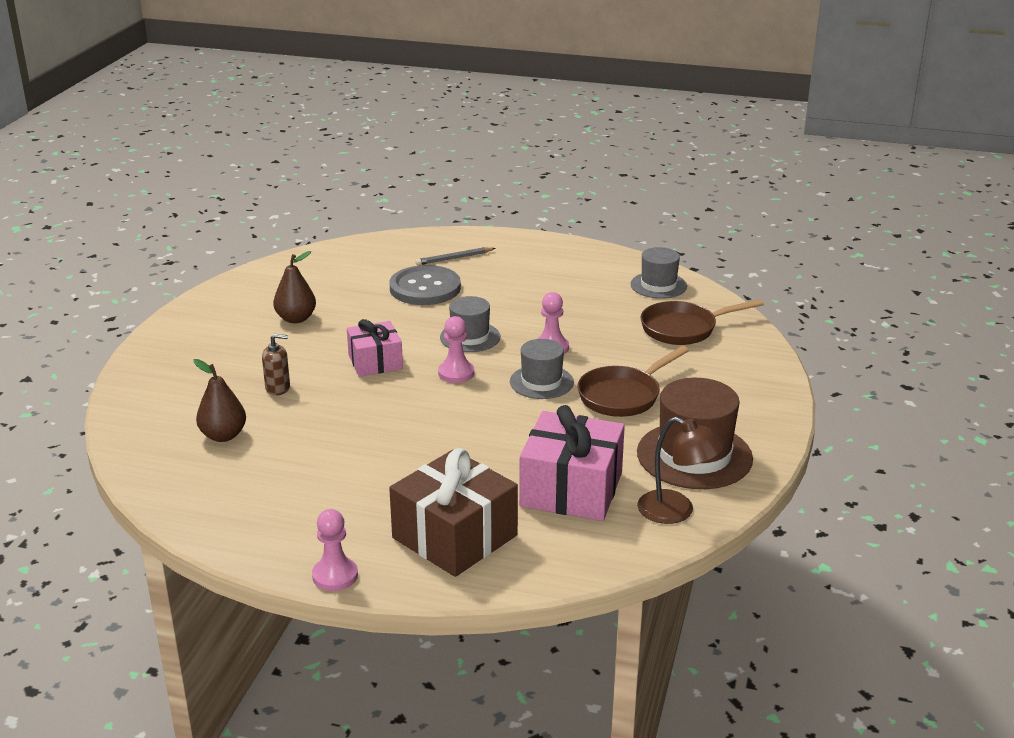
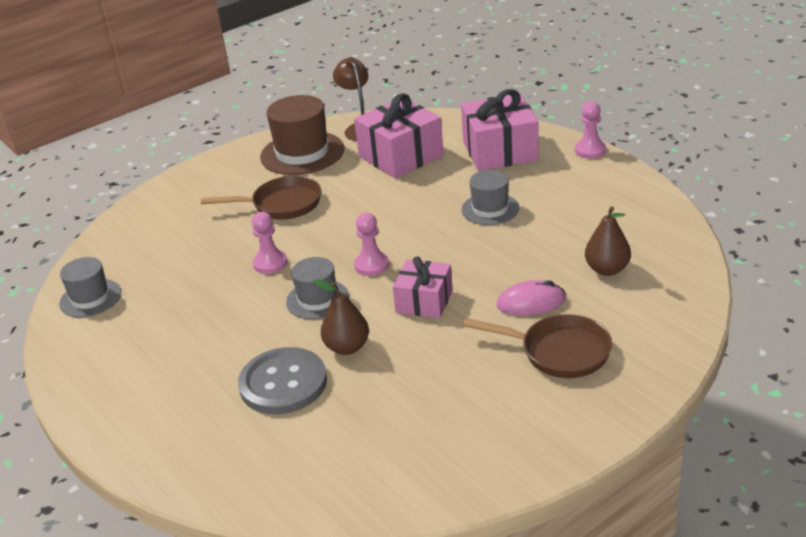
camera: 140 degrees left, 5 degrees up
(278, 388) = (531, 302): brown soap dispenser -> pink mouse
(296, 319) = (450, 389): brown pear -> brown pear (347, 347)
(454, 258) = (201, 422): grey pencil -> none
(455, 536) = (500, 151): brown gift -> pink gift
(541, 382) = (319, 235): grey hat -> grey hat (490, 209)
(684, 329) = (151, 245): brown pan -> brown pan (559, 352)

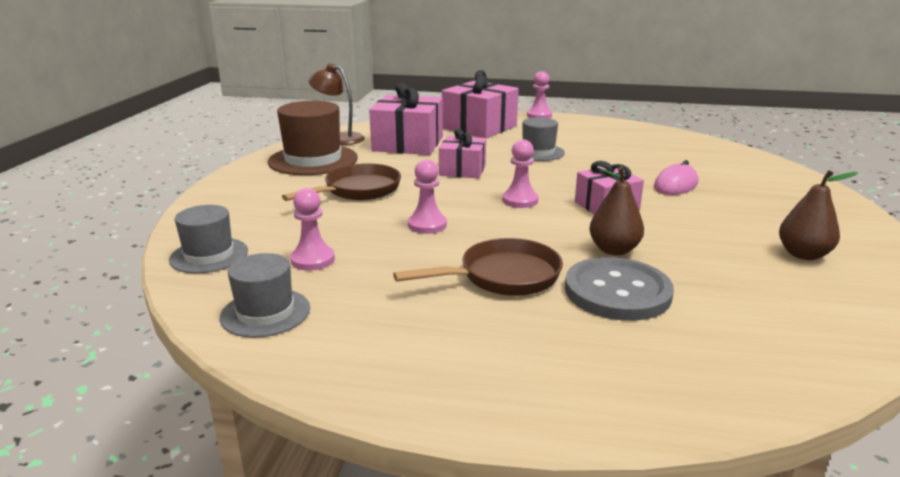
camera: 45 degrees left, 10 degrees down
(164, 266) = (313, 260): none -> pink pawn
(317, 299) = (521, 232): grey hat -> grey hat (209, 255)
(389, 209) = (462, 170): none -> pink gift
(559, 352) = (751, 201): brown pan -> brown pan (502, 277)
(607, 269) = (679, 158): brown pear -> brown pear (803, 254)

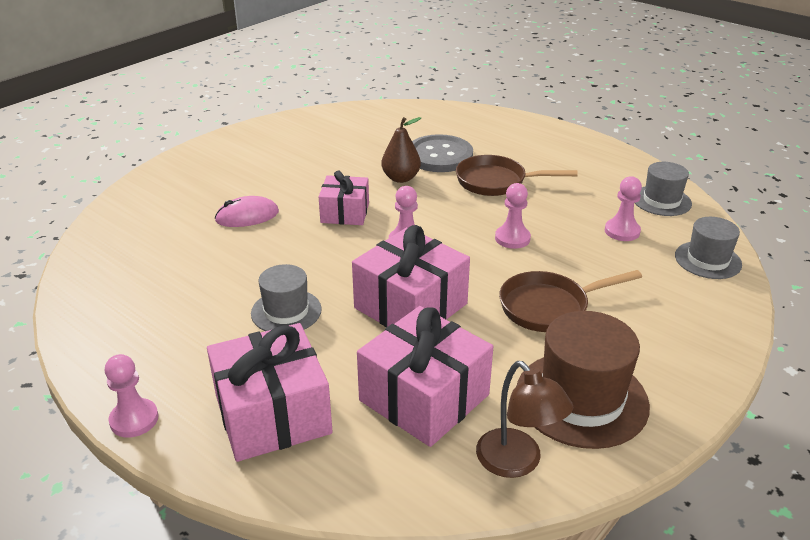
camera: 150 degrees left, 10 degrees up
(462, 170) = (410, 306): pink gift -> pink gift, size x1.63
(803, 254) = (294, 143): brown pear -> none

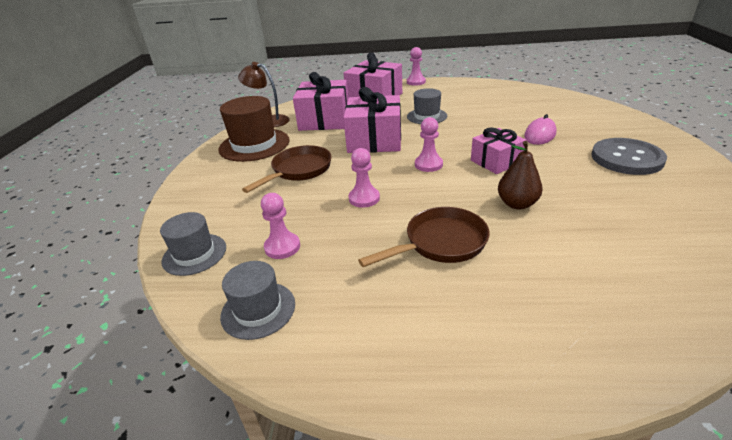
camera: 145 degrees right, 0 degrees up
(439, 156) = (535, 246): grey button -> grey button (626, 158)

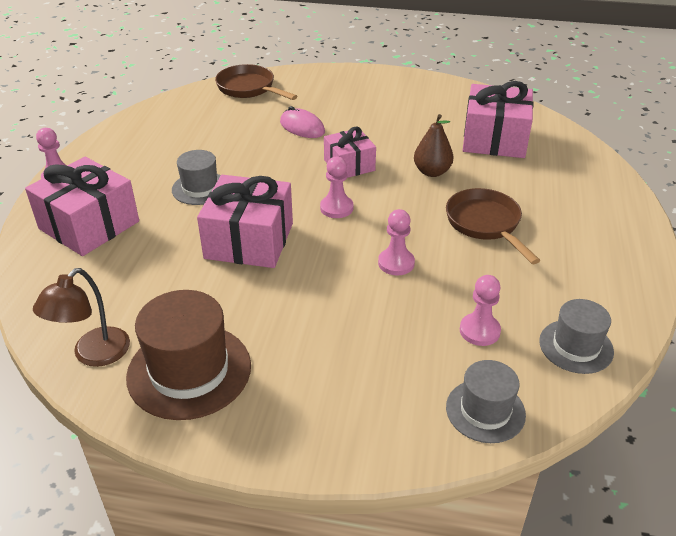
camera: 85 degrees left, 5 degrees up
(299, 170) = (306, 316): brown pan -> brown pan (249, 88)
(324, 120) = (142, 284): pink gift -> pink gift (494, 139)
(626, 158) = (372, 101): grey button -> none

